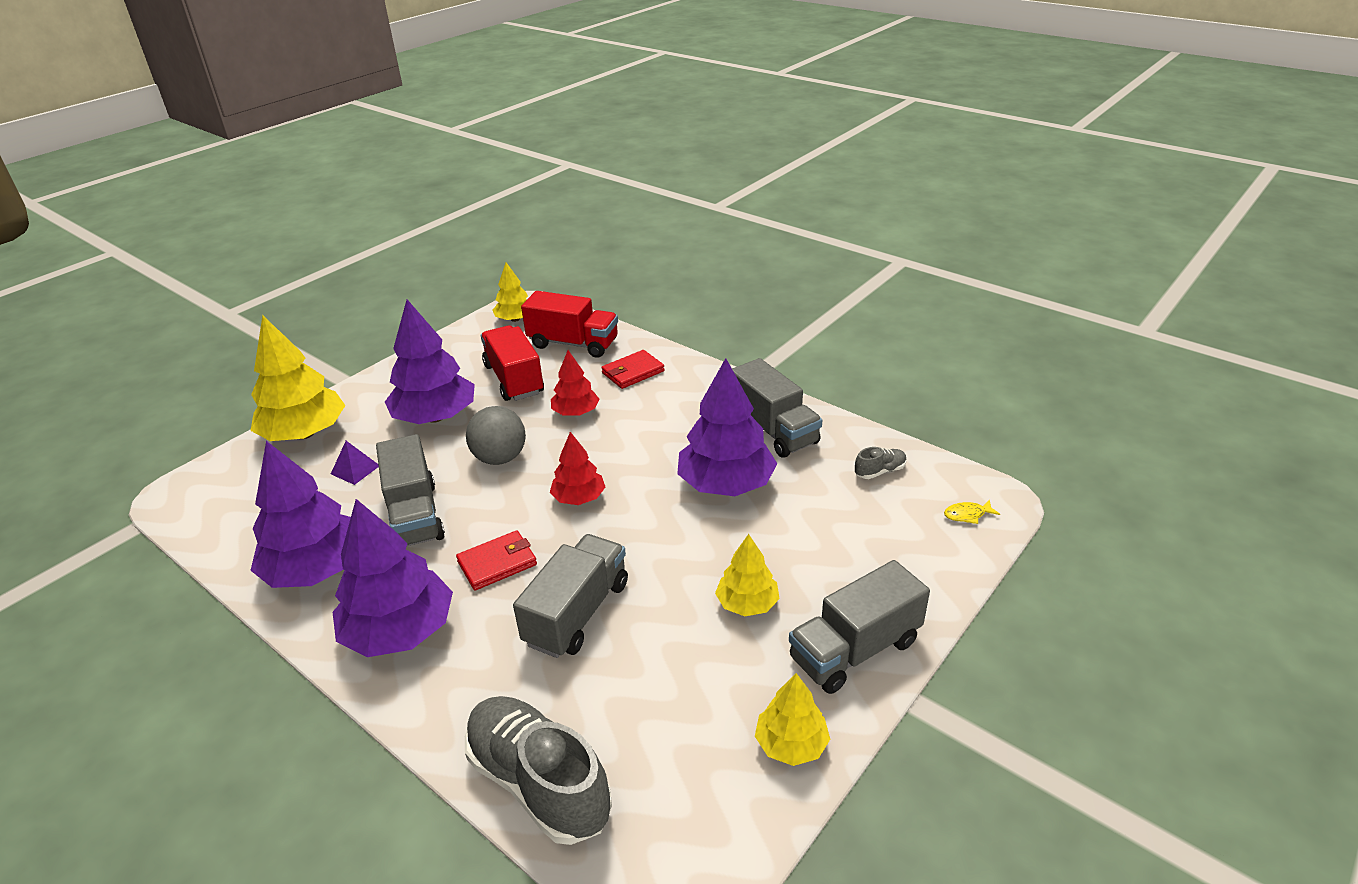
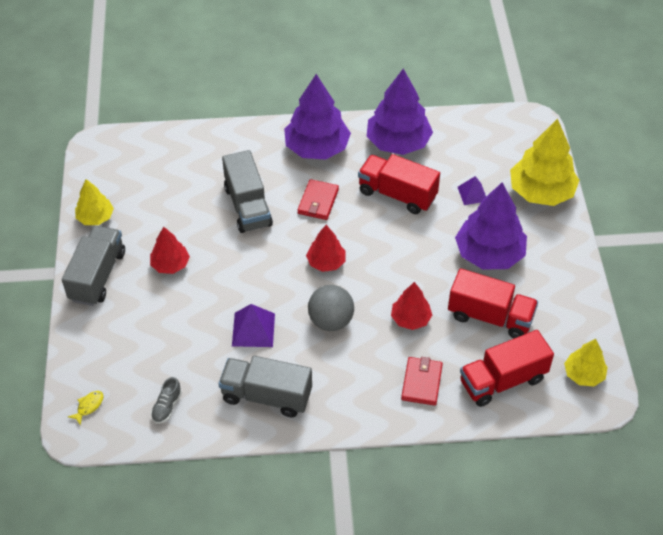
camera: 135 degrees right, 15 degrees up
(415, 515) = (397, 194): grey truck -> red truck
(500, 458) = (406, 255): grey ball -> grey ball (331, 321)
(539, 782) = (184, 142): grey shoe -> none
(726, 484) = (253, 329): purple tree -> purple pyramid
(747, 604) = (170, 264): yellow tree -> red tree

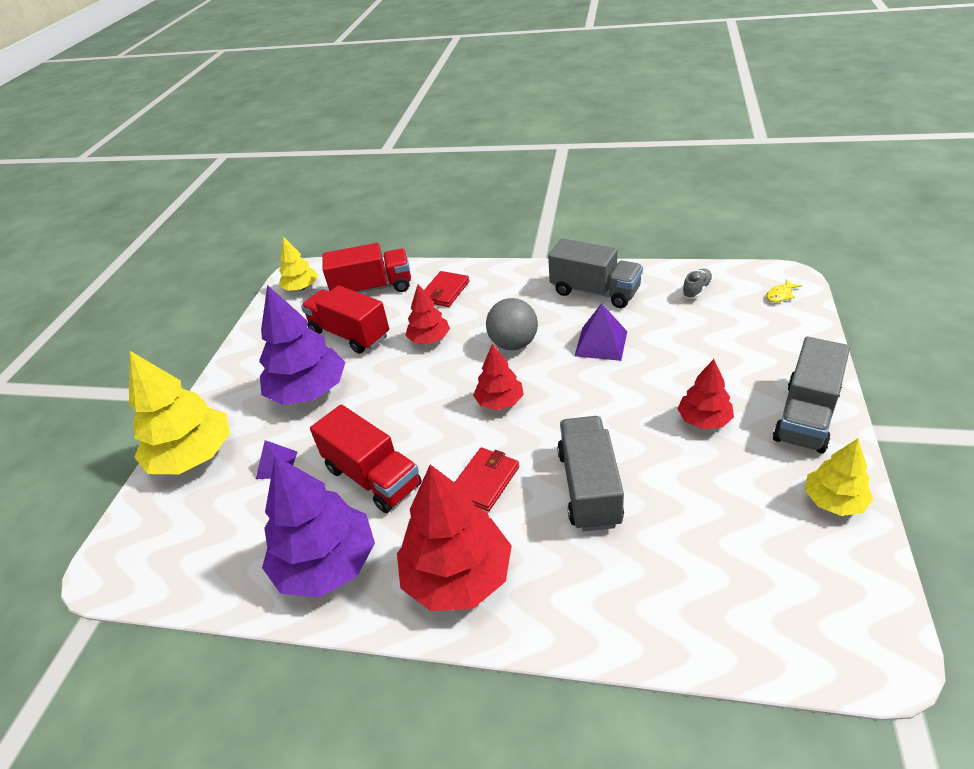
camera: 160 degrees left, 10 degrees down
(317, 148) = (457, 576): purple tree -> red tree

